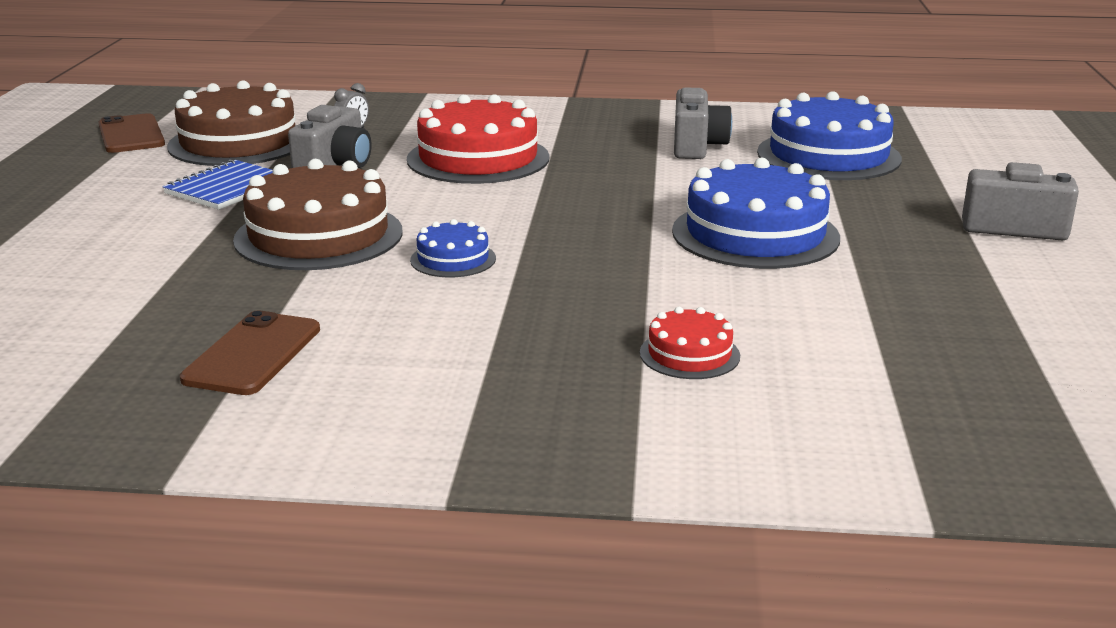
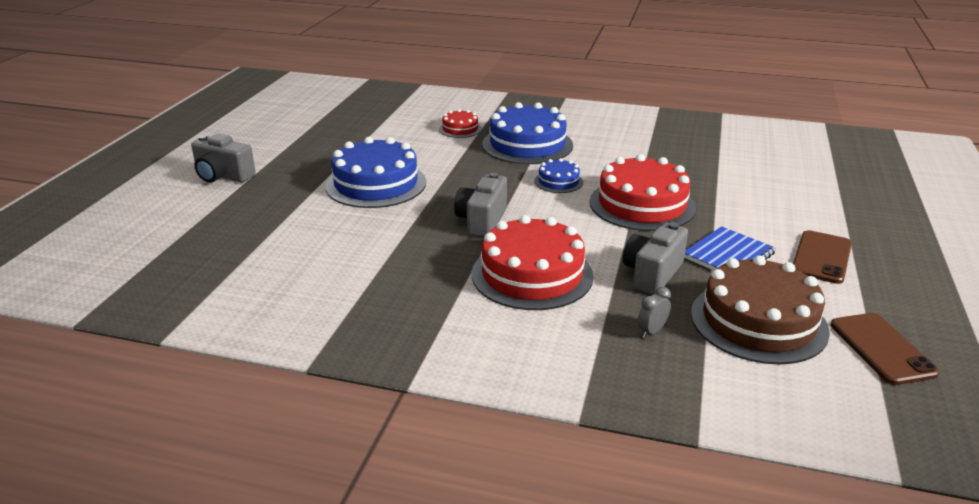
camera: 170 degrees left, 5 degrees up
(253, 354) = (649, 142): brown phone -> brown phone (821, 257)
(319, 235) = (642, 204): brown cake -> red cake
(697, 146) = (339, 274): grey camera -> grey camera (482, 221)
(828, 155) = (246, 251): blue cake -> blue cake (527, 144)

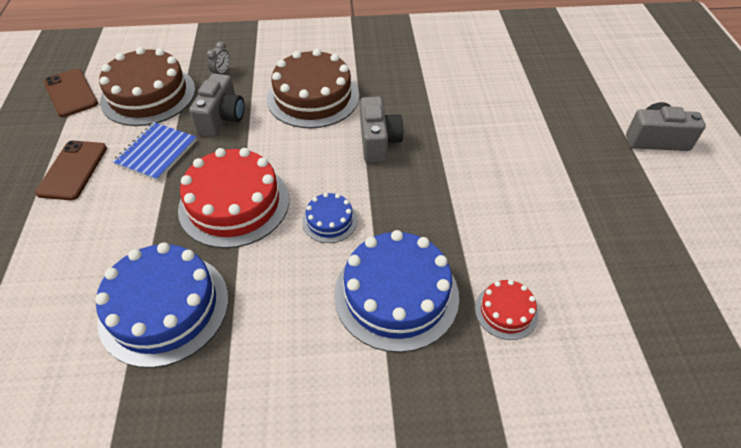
camera: 160 degrees right, 20 degrees up
(376, 184) = (508, 166): blue cake -> blue cake (164, 308)
(532, 274) = (313, 97): red cake -> brown cake

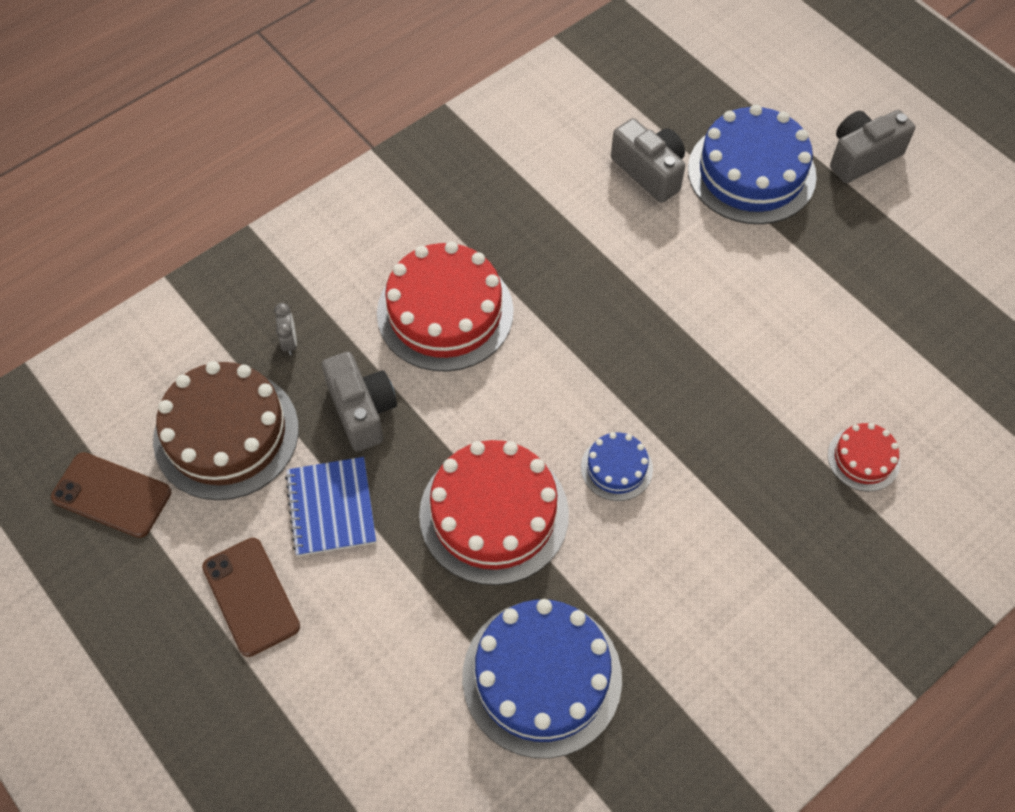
camera: 35 degrees left, 10 degrees up
(313, 97) = (445, 312): brown cake -> red cake
(378, 142) = (579, 332): grey camera -> grey camera (649, 171)
(396, 294) = (753, 508): blue cake -> blue cake (751, 172)

